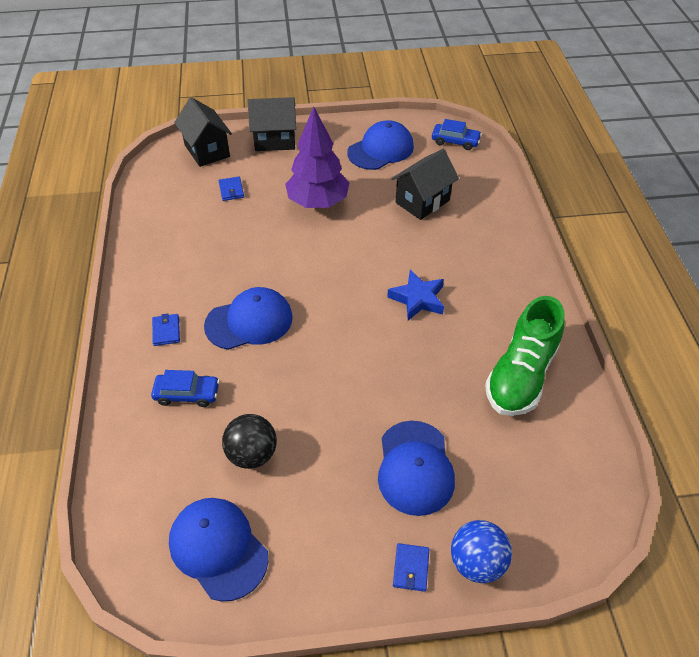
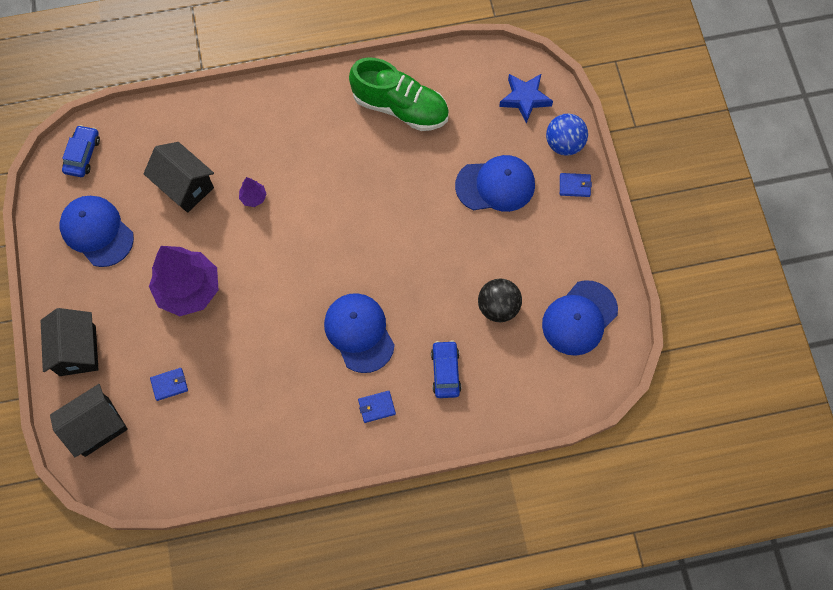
camera: 95 degrees left, 20 degrees up
(408, 247) = (253, 198): none -> purple tree
(417, 299) = (321, 187): blue star -> blue star (525, 99)

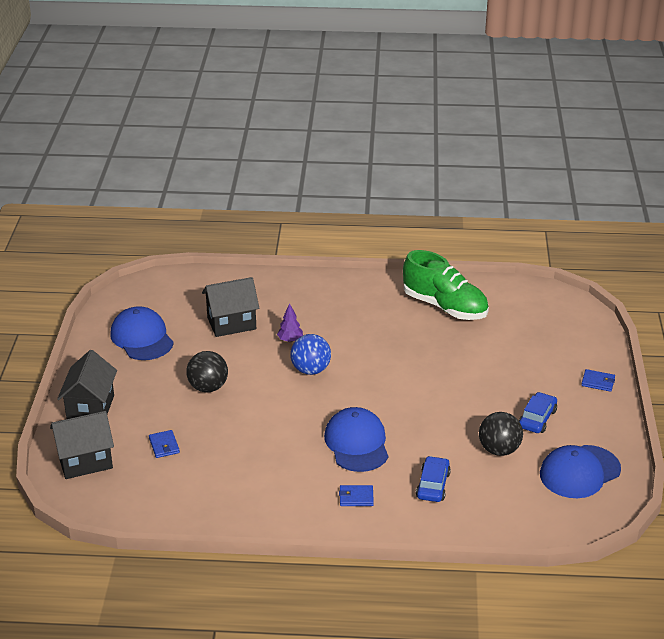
camera: 15 degrees right, 35 degrees down
(83, 155) = (150, 290): blue car -> blue car (537, 418)
(169, 384) = (164, 445): blue wallet -> blue wallet turned 75 degrees clockwise
(185, 186) = (231, 323): black house -> black house turned 75 degrees counterclockwise
(189, 290) = (208, 387): purple tree -> black ball
(495, 185) = (520, 369): blue cap -> none
(525, 99) = (564, 319): blue star -> none
(564, 144) = (594, 353): blue ball -> blue ball (310, 370)

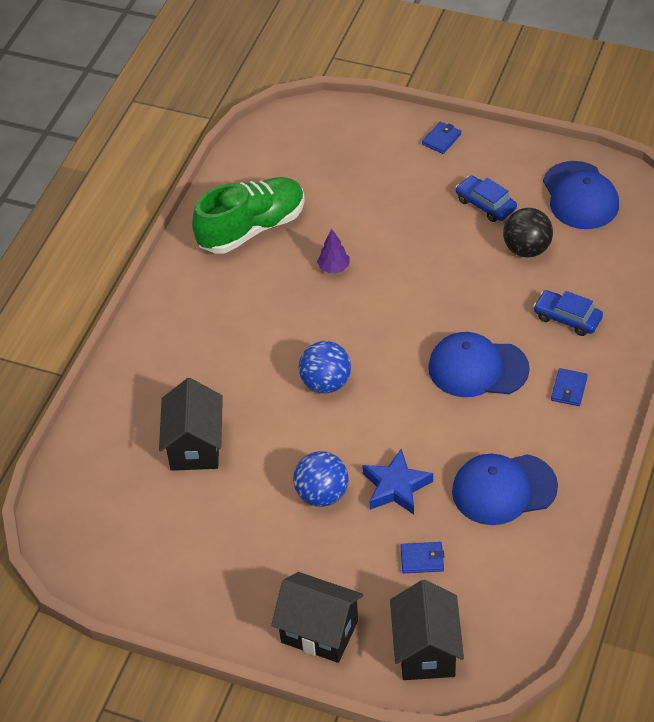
camera: 70 degrees left, 15 degrees up
(142, 338) = (185, 552): blue cap -> blue cap (503, 489)
(208, 387) = (322, 494): black ball -> blue ball
(226, 421) = (396, 487): none -> blue star
(290, 340) = (257, 391): purple tree -> purple tree (334, 268)

